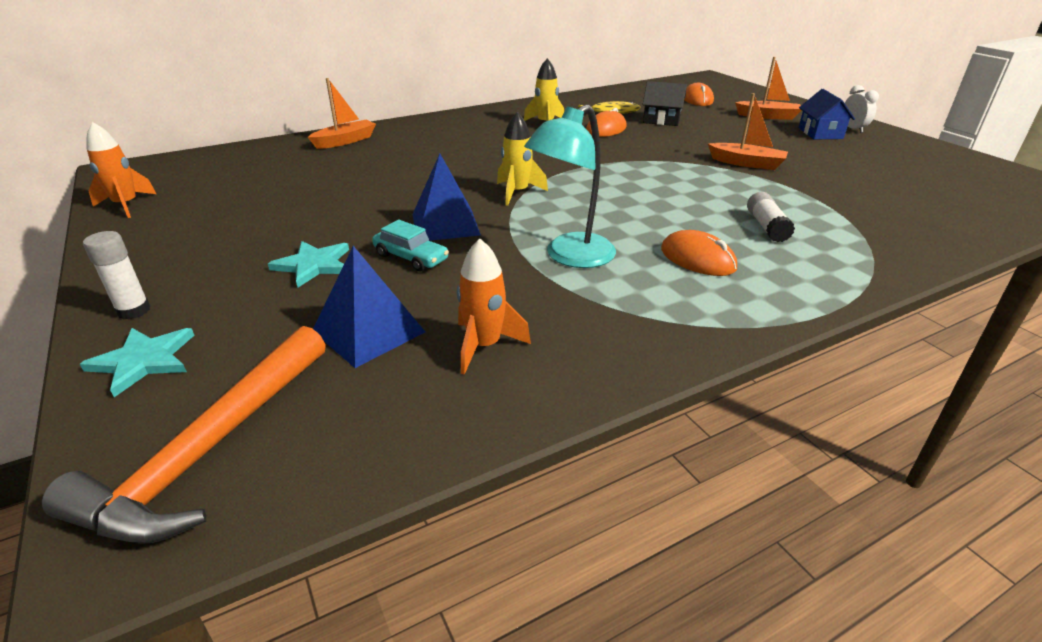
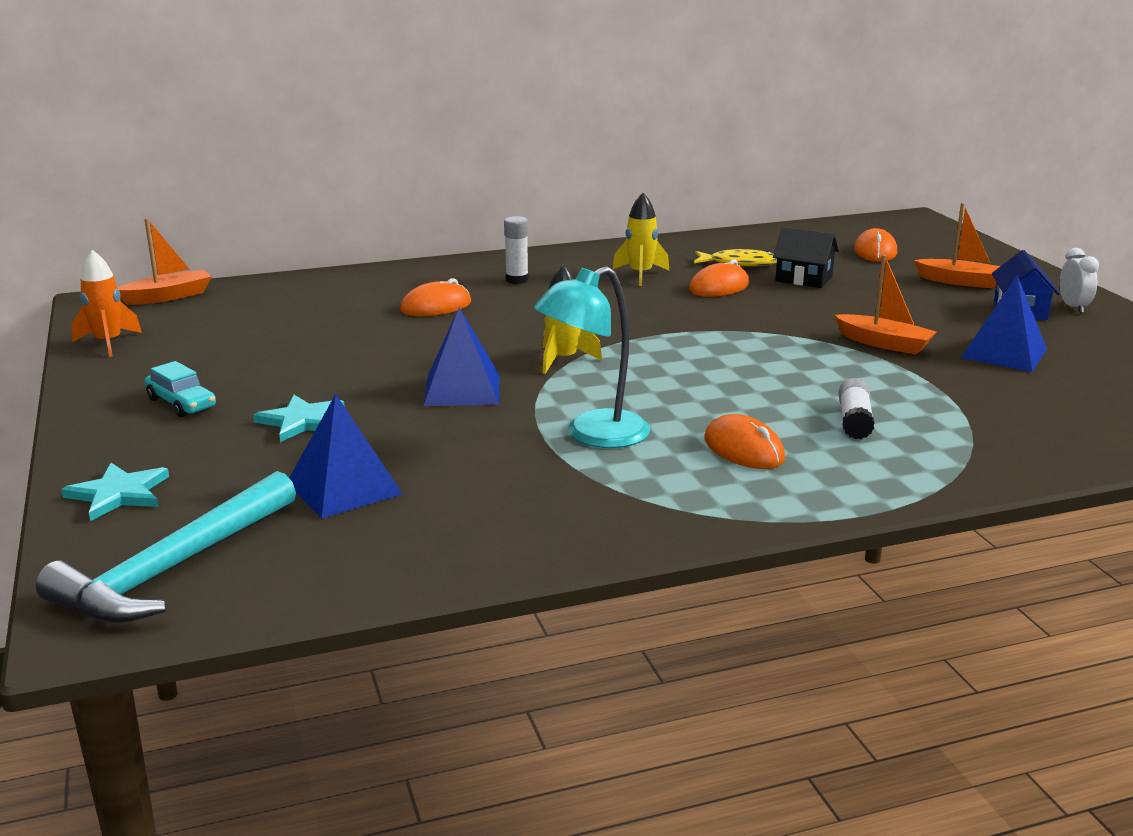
camera: 10 degrees right, 10 degrees down
(134, 311) = (111, 449): white glue stick -> white glue stick (517, 280)
(209, 449) = (172, 568): orange hammer -> turquoise hammer
(345, 141) = (372, 283): orange boat -> orange boat (168, 297)
(401, 156) = (436, 306): none -> orange mouse
(411, 257) = (410, 422): turquoise car -> turquoise car (181, 403)
(484, 346) = (459, 512): orange rocket -> none
(833, 164) = (1004, 353): none -> blue pyramid

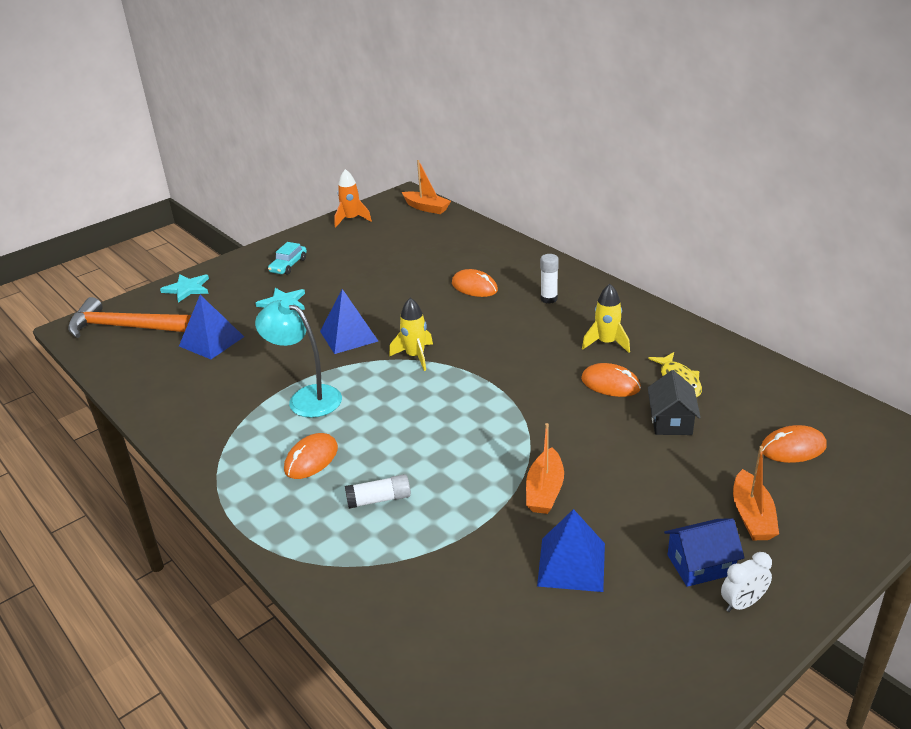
camera: 70 degrees right, 10 degrees up
(172, 568) = (124, 327): turquoise hammer -> orange hammer

